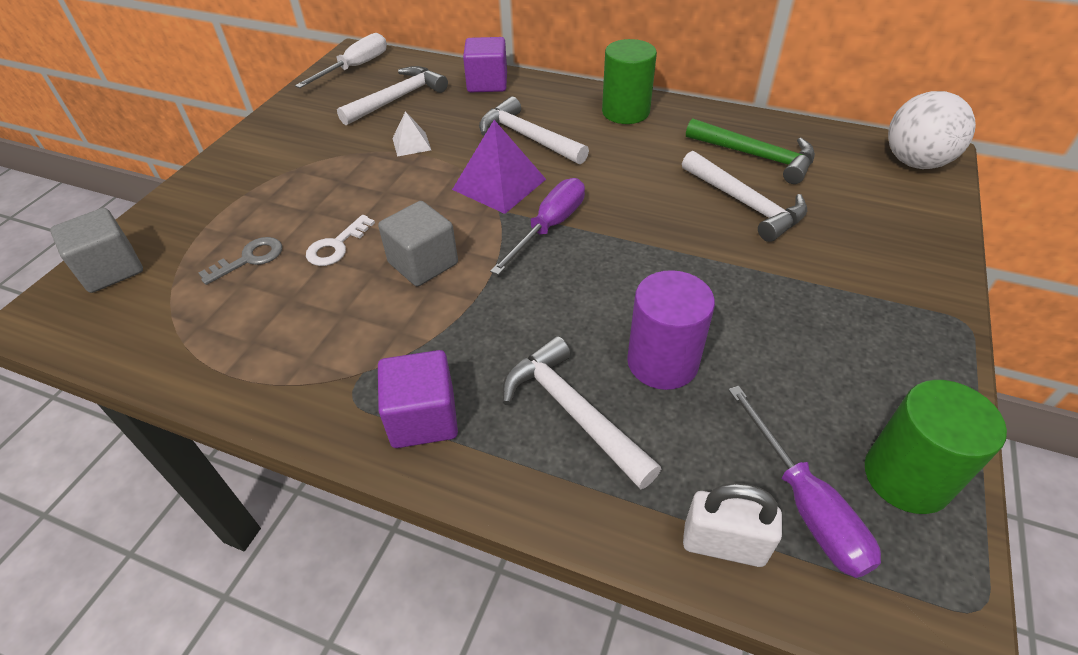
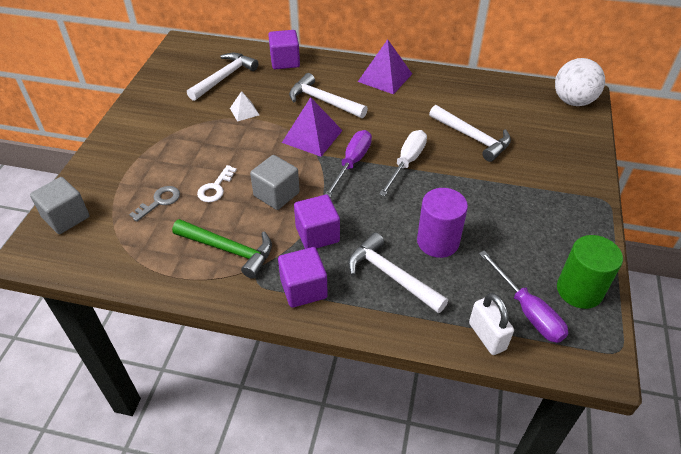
camera: 10 degrees left, 0 degrees up
(355, 67) = (185, 54): white screwdriver -> white screwdriver (406, 163)
(469, 330) = (317, 234): none -> purple cube
(625, 112) = (385, 77): green cylinder -> purple pyramid
(723, 544) = (487, 336): white padlock -> white padlock turned 60 degrees clockwise
(756, 156) = (475, 104): green hammer -> green hammer (229, 250)

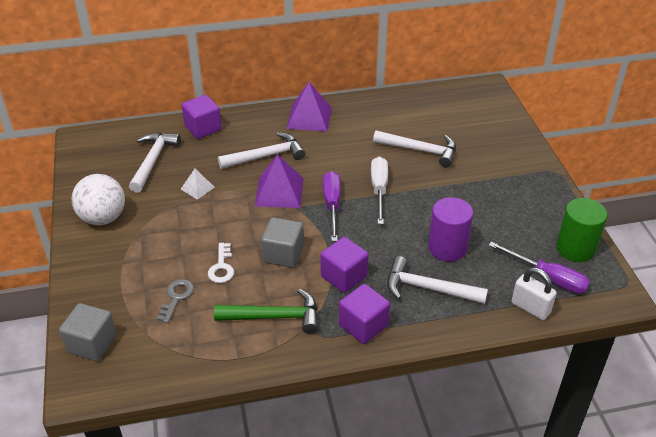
camera: 25 degrees left, 5 degrees down
(323, 101) = (266, 156): white hammer -> white hammer turned 150 degrees clockwise
(573, 101) = (482, 94): white ball -> white ball (103, 218)

